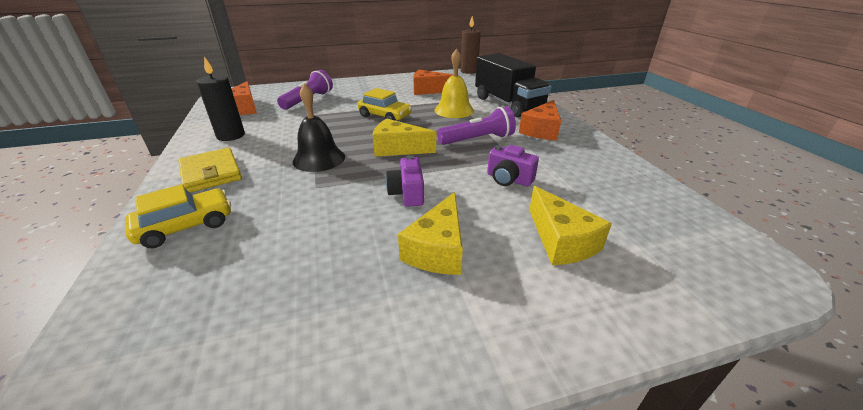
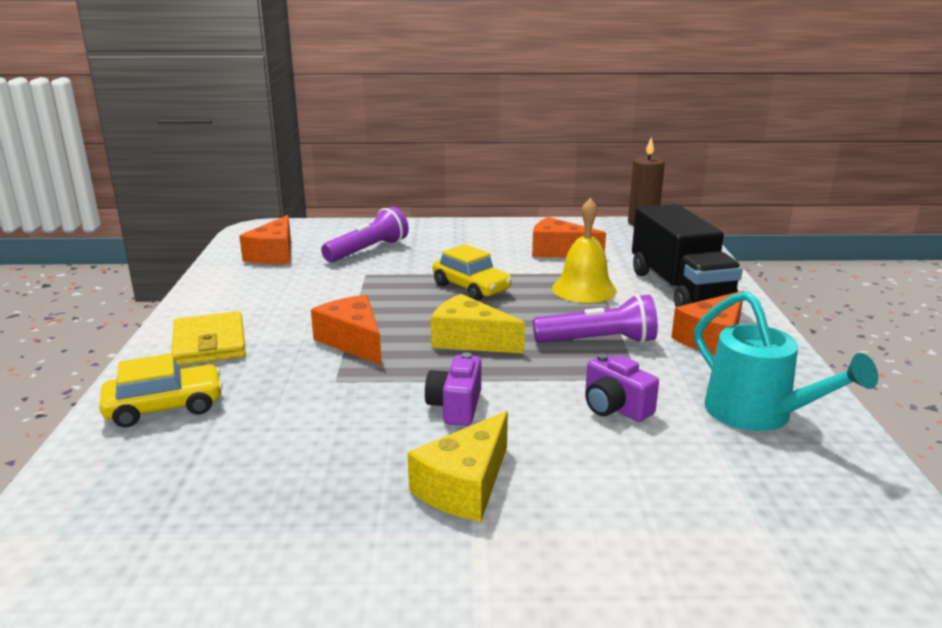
camera: 15 degrees right, 10 degrees down
(231, 136) = (247, 294): black candle -> none
(319, 159) = (353, 341): black bell -> orange cheese
(561, 240) = (645, 504): yellow cheese -> none
(592, 172) = (758, 415): none -> turquoise watering can

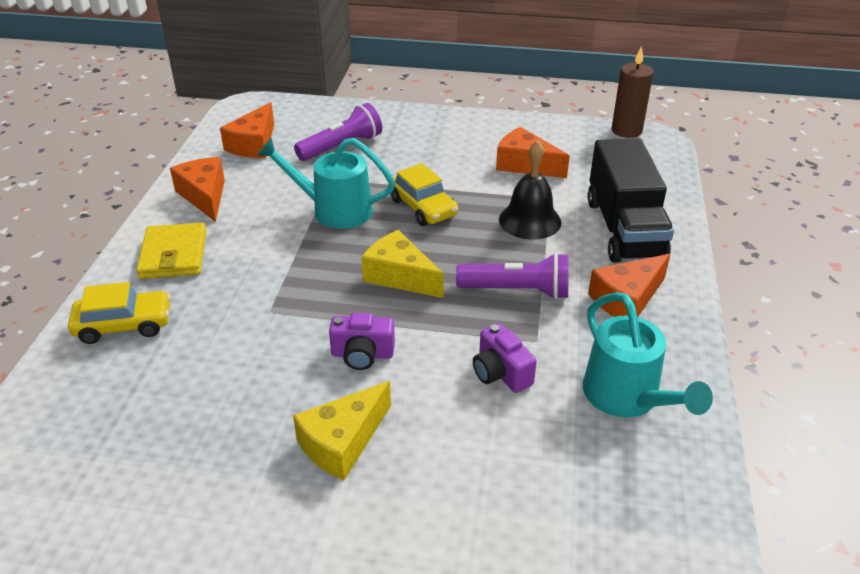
camera: 10 degrees right, 15 degrees up
(353, 341) = (296, 266): orange cheese -> orange cheese (204, 196)
(377, 296) = (333, 210): none -> turquoise watering can
(455, 407) = (362, 354): purple camera -> purple camera turned 105 degrees counterclockwise
(584, 289) = (530, 220): yellow bell -> black bell

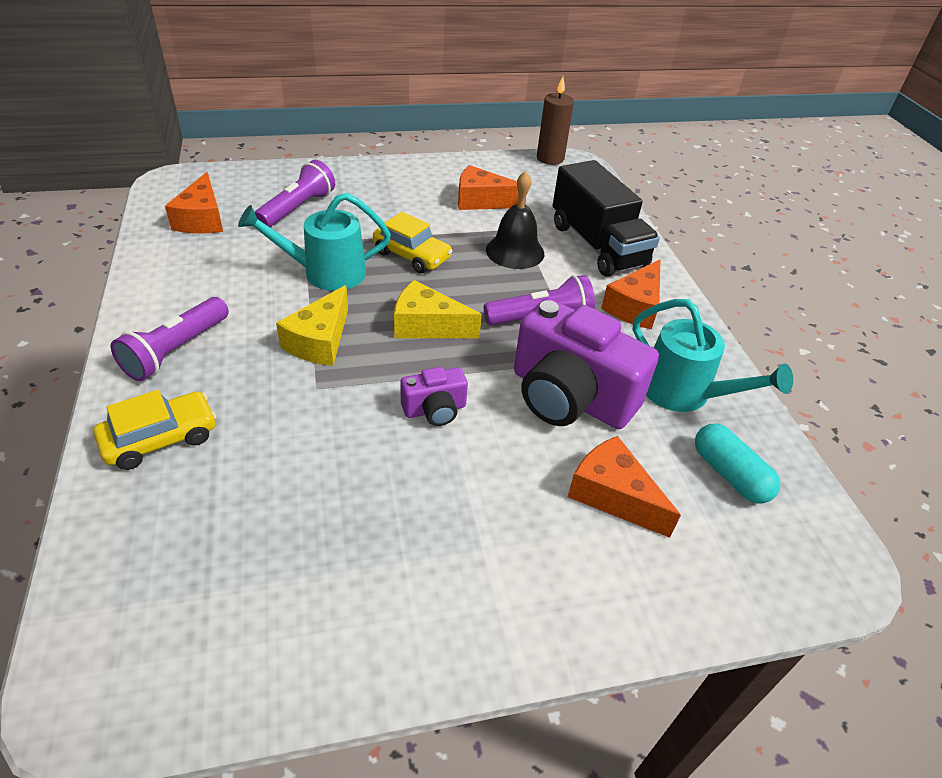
camera: 25 degrees left, 5 degrees up
(173, 255) = (176, 350): yellow wallet -> purple flashlight
(204, 196) = (177, 281): orange cheese -> orange cheese (612, 495)
(342, 442) = (465, 501): yellow cheese -> yellow cheese (320, 341)
(501, 373) = (569, 397): purple camera -> purple camera, size x2.11
(626, 490) = (729, 474): none -> turquoise capsule

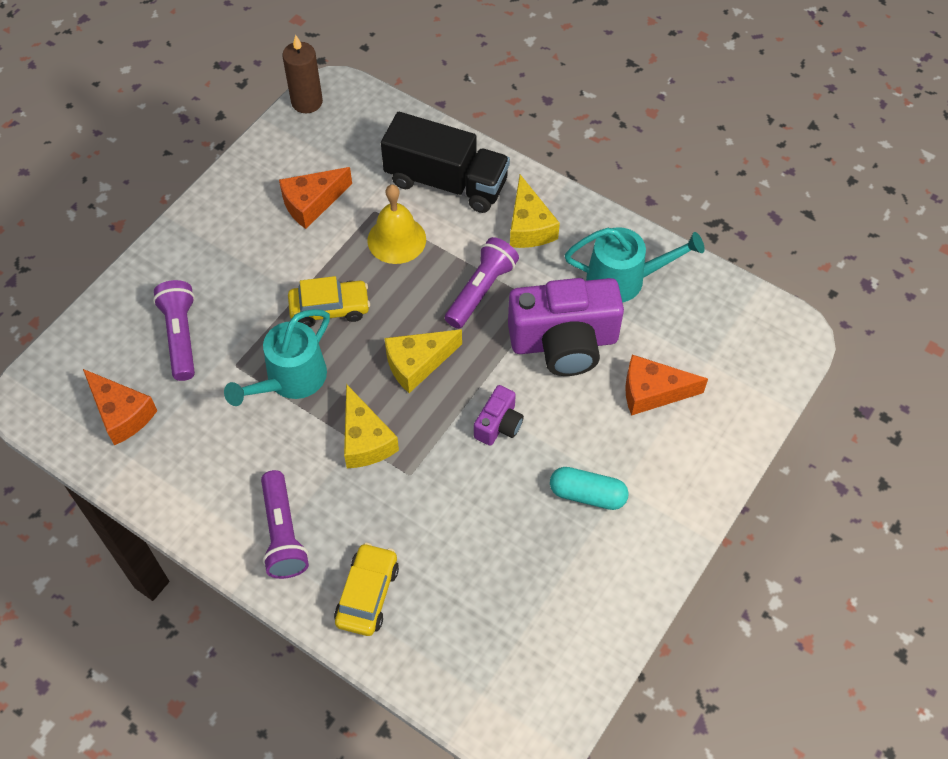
camera: 40 degrees left, 15 degrees up
(515, 251) = (396, 239): black bell -> yellow bell
(634, 307) = (529, 226): orange cheese -> yellow cheese
(729, 474) = (697, 321): turquoise capsule -> turquoise capsule (587, 494)

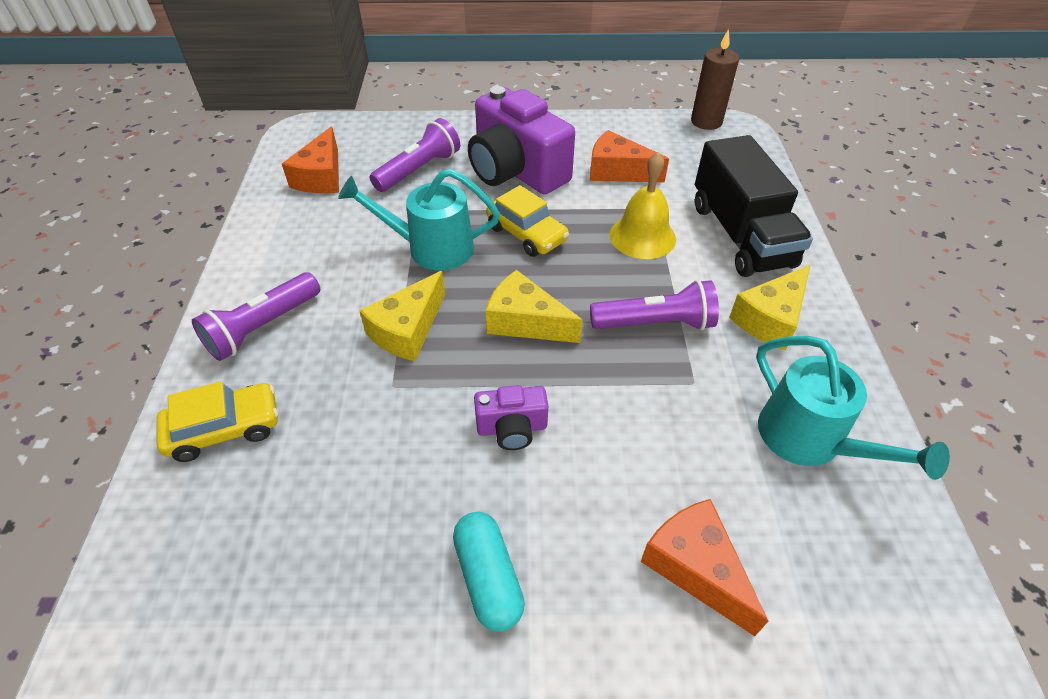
camera: 55 degrees right, 10 degrees down
(564, 342) = (669, 429): purple camera -> purple camera (516, 171)

